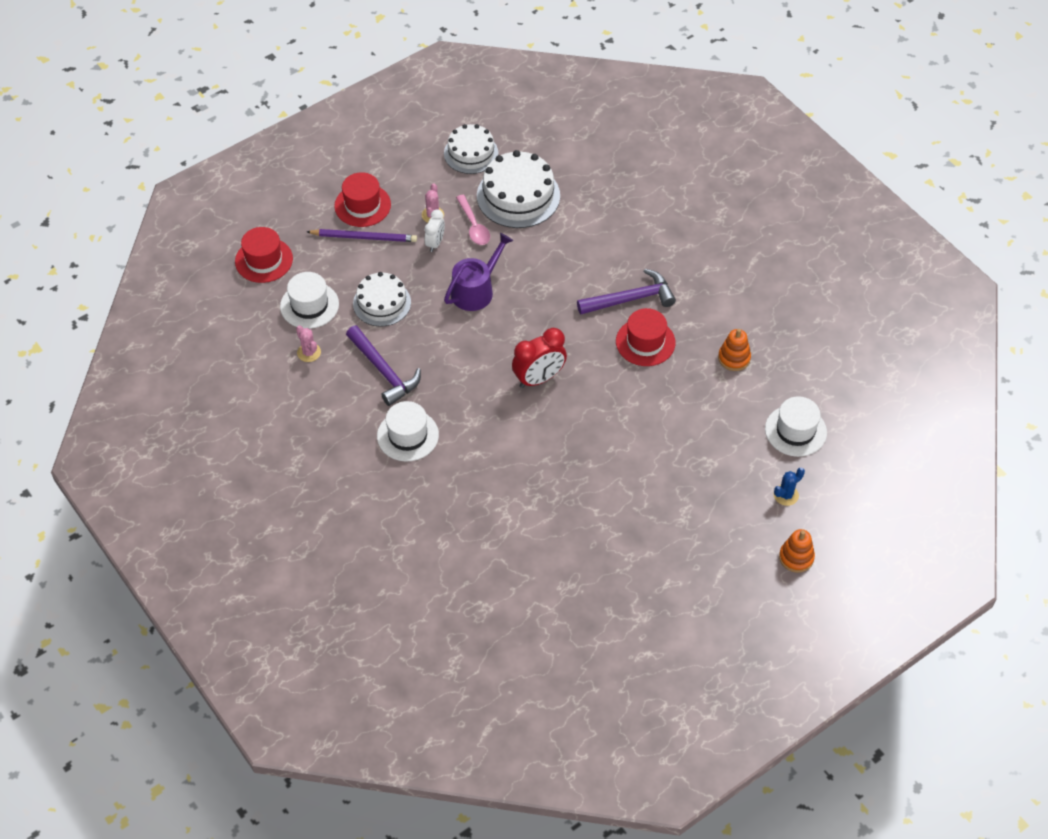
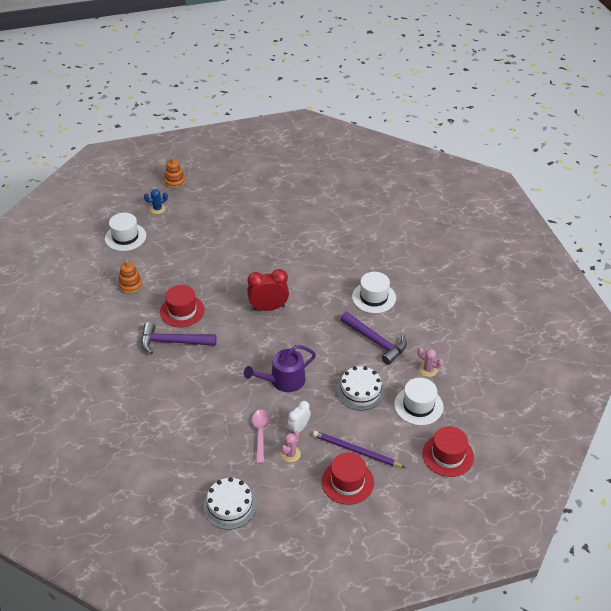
camera: 160 degrees left, 10 degrees down
(309, 352) = (428, 369): pink cactus -> pink cactus turned 45 degrees counterclockwise
(384, 371) = (376, 341): purple hammer -> purple hammer turned 150 degrees clockwise
(518, 196) = (210, 450): white cake -> none

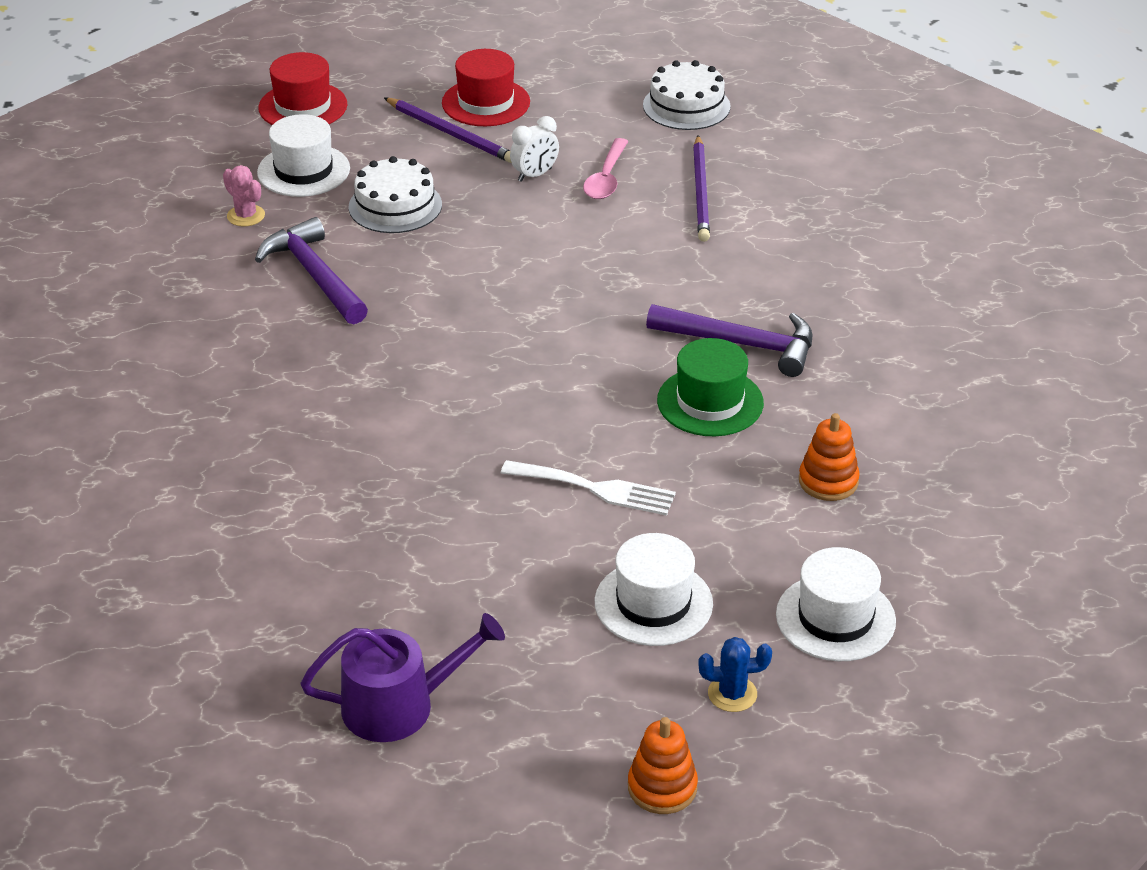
camera: 165 degrees left, 5 degrees down
(182, 311) = (710, 402): red hat -> green hat
(208, 434) = (701, 192): none -> purple pencil
(219, 266) = (596, 489): none -> white fork
(268, 308) = (510, 374): red clock -> none
(283, 380) = (532, 244): purple watering can -> purple watering can (399, 705)
(290, 454) = (564, 146): pink cactus -> none
(373, 297) = (263, 355): white hat -> white hat (653, 603)

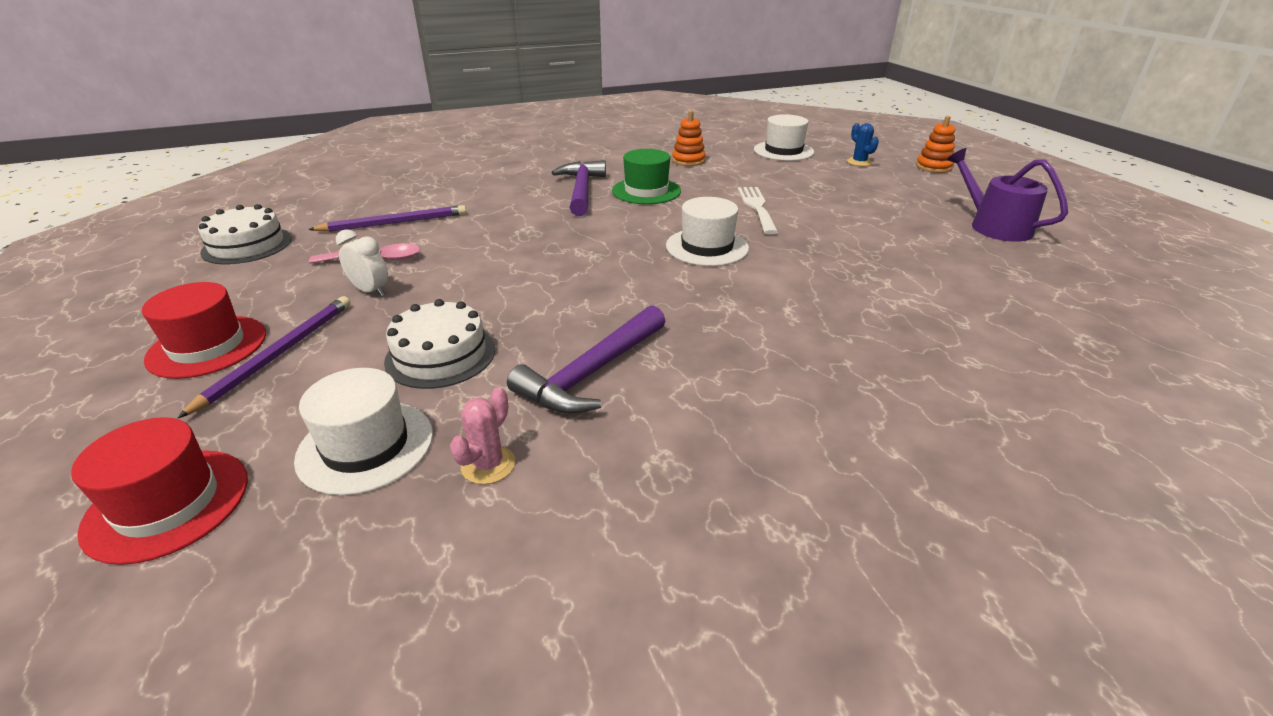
camera: 110 degrees left, 5 degrees down
(653, 603) = (826, 183): white hat -> white hat (707, 247)

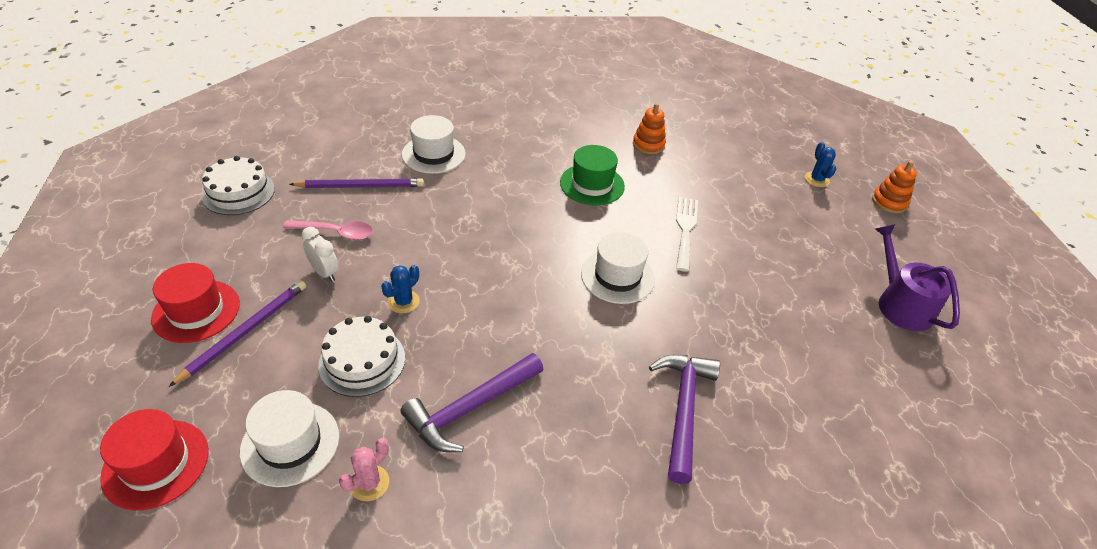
camera: 10 degrees right, 10 degrees up
(475, 299) = (403, 302): none -> blue cactus
(581, 190) = (533, 171): purple hammer -> purple hammer (683, 409)
(783, 151) = (748, 147): white hat -> white hat (433, 154)

